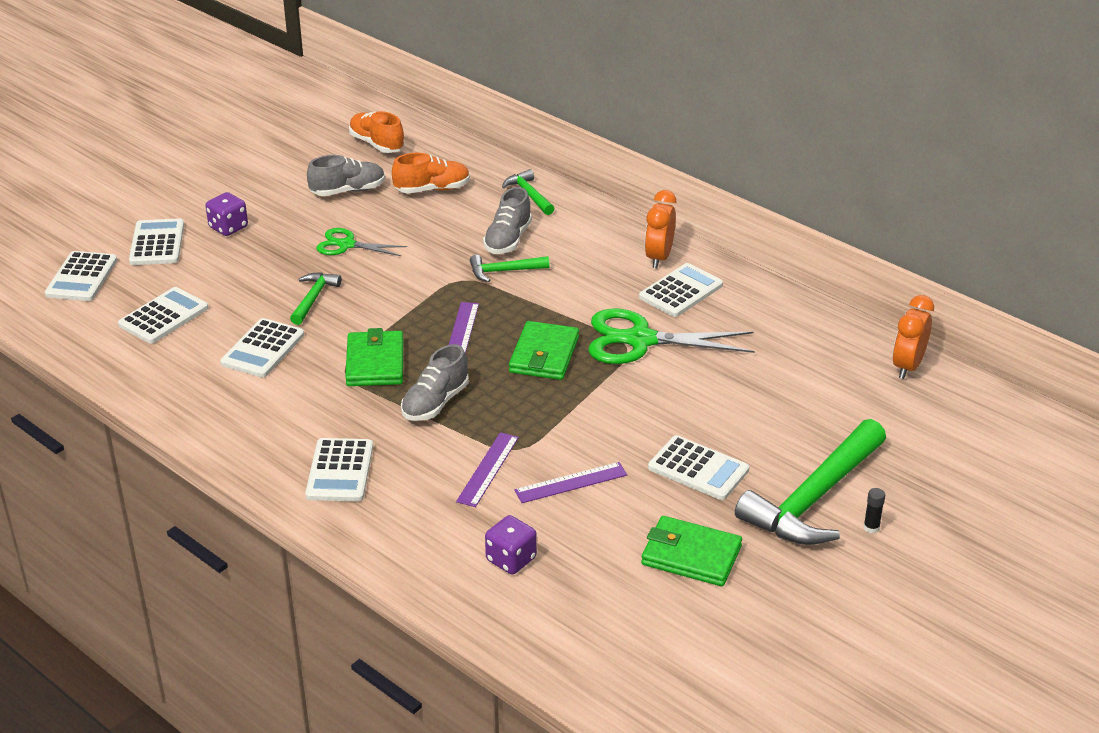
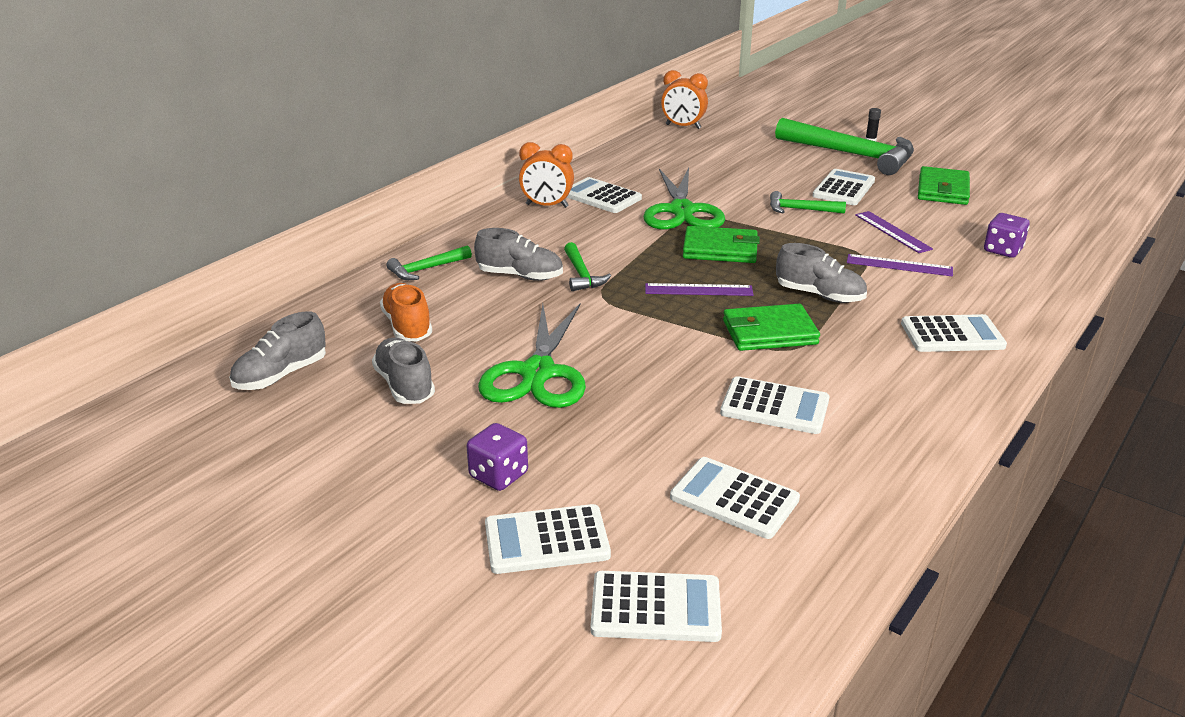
camera: 95 degrees left, 5 degrees down
(313, 298) = (660, 384): green hammer -> green hammer (800, 210)
(346, 245) = (538, 373): green scissors -> green scissors, size x1.74
(377, 144) = (281, 375): orange shoe -> grey shoe

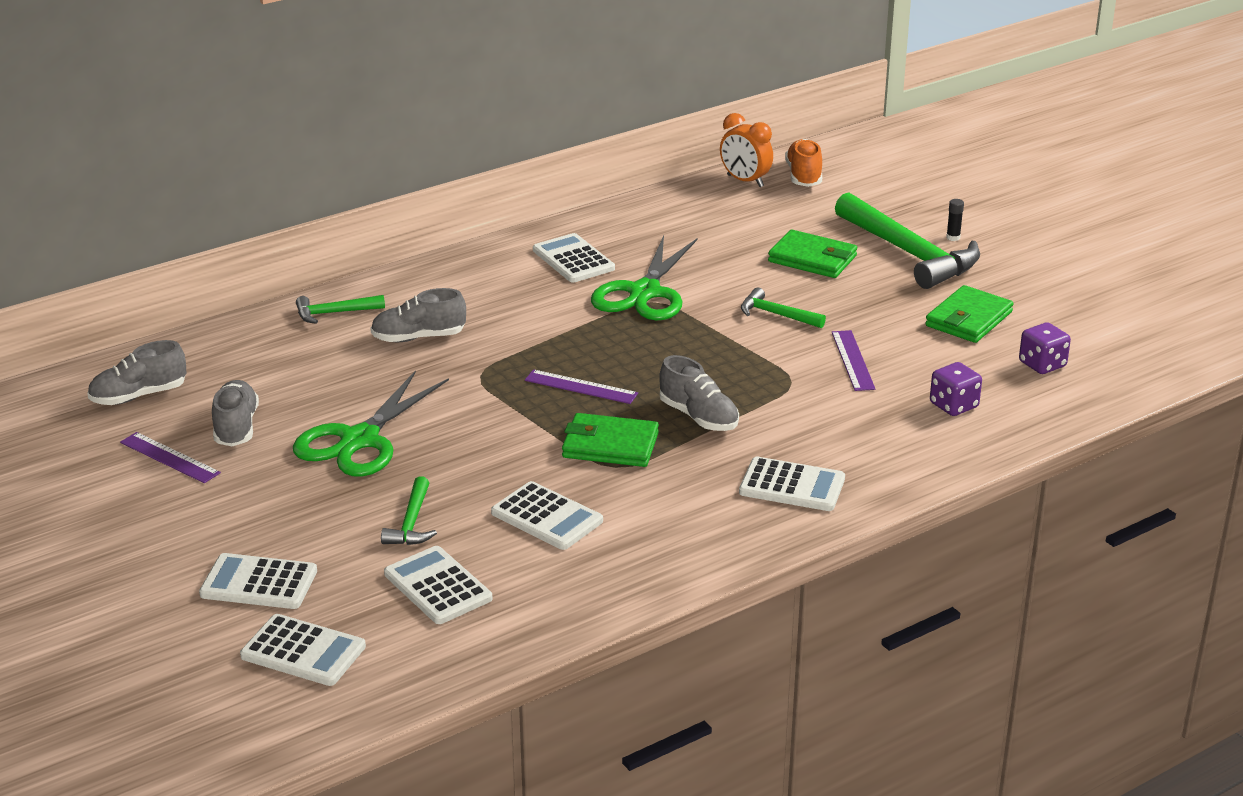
camera: 20 degrees right, 0 degrees up
(407, 326) = (276, 370): orange shoe -> orange shoe (803, 176)
(498, 475) = (259, 523): purple dice -> purple dice (1042, 364)
(520, 276) = (418, 337): grey shoe -> grey shoe turned 135 degrees clockwise
(547, 206) = (507, 261): orange clock -> none
(582, 275) = (479, 348): green hammer -> green hammer (412, 523)
(720, 249) = (644, 346): green wallet -> green wallet (812, 259)
(844, 188) = (853, 297): white calculator -> none
(899, 265) = (818, 400): purple ruler -> purple ruler (170, 457)

